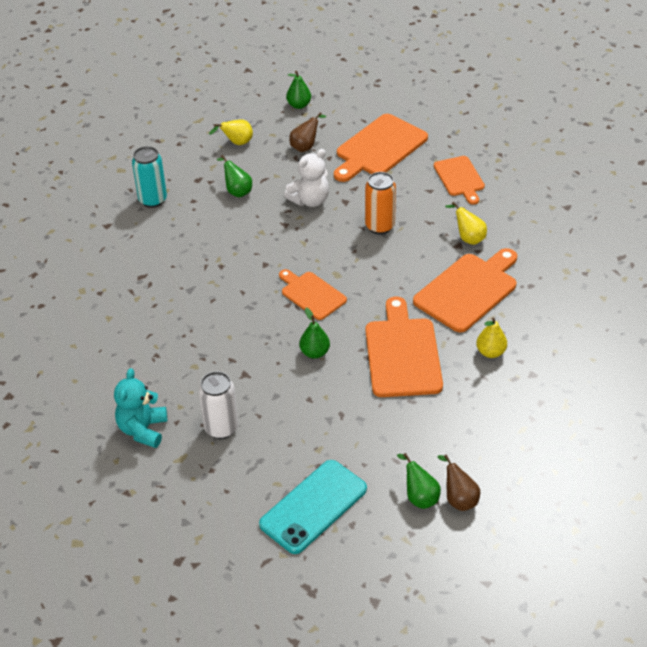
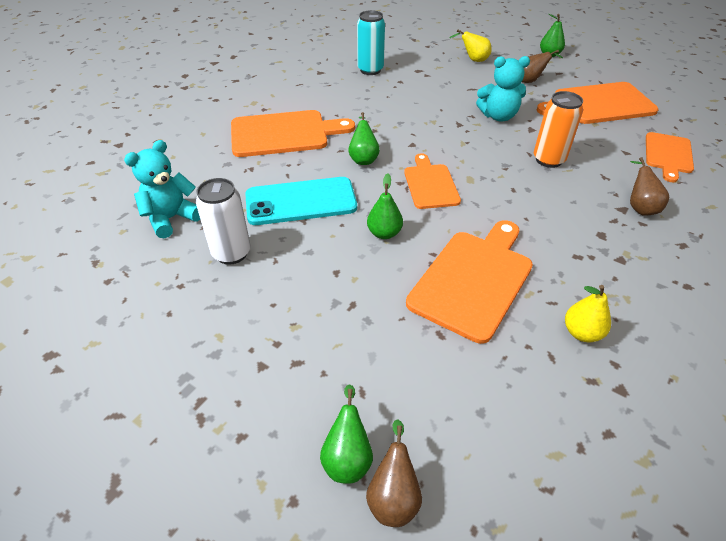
camera: 35 degrees right, 0 degrees up
(237, 191) = (441, 88): green pear -> green pear (363, 159)
(310, 200) = (498, 116): white teddy bear -> turquoise teddy bear
(313, 506) = (225, 386): turquoise phone -> turquoise phone (301, 201)
(468, 238) = (639, 207): yellow pear -> brown pear
(468, 290) = (602, 255): orange cutting board -> orange cutting board (284, 134)

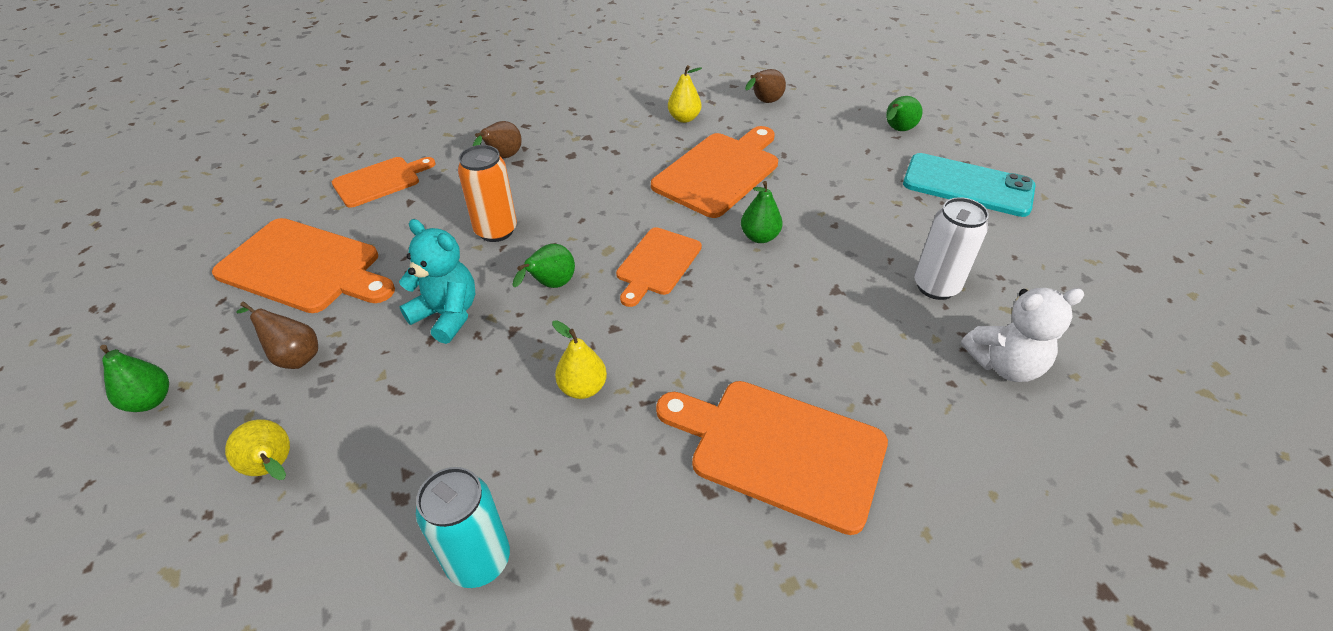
camera: 145 degrees left, 0 degrees up
(171, 218) = (1004, 365): turquoise teddy bear -> white teddy bear
(301, 201) = (825, 312): turquoise phone -> turquoise phone (967, 186)
(363, 159) = (699, 337): green pear -> green pear (551, 285)
(393, 496) = (879, 110): brown pear -> brown pear (764, 102)
(396, 118) = (582, 388): none -> yellow pear
(473, 280) = (719, 171): orange cutting board -> orange cutting board turned 150 degrees clockwise

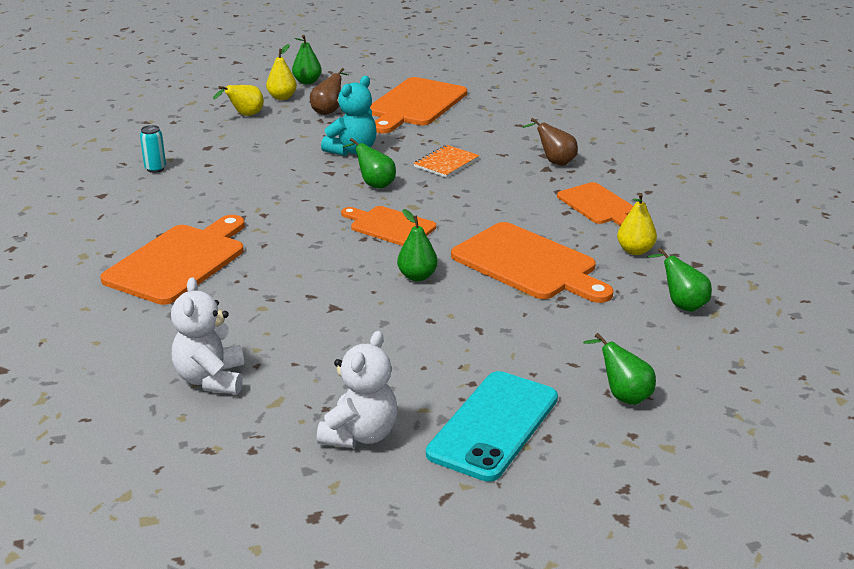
camera: 95 degrees right, 15 degrees down
(380, 181) = (519, 118): orange cutting board -> orange cutting board (598, 206)
(479, 560) = (155, 169): turquoise can -> turquoise can, size x0.58
(496, 231) = (446, 163): orange can -> orange notebook
(582, 388) = (265, 196): yellow pear -> yellow pear (282, 97)
(764, 102) = (682, 304): brown pear -> green pear
(936, 286) = (322, 363): white can -> none
(1023, 252) = (360, 435): none -> white teddy bear

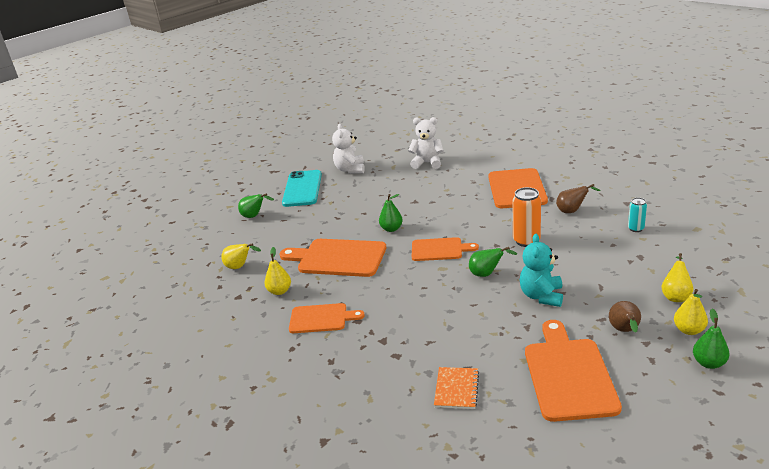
camera: 155 degrees right, 0 degrees up
(211, 379) = (427, 163): white teddy bear -> white teddy bear turned 45 degrees counterclockwise
(281, 199) = (526, 241): none -> orange can
(446, 163) = (461, 314): orange notebook -> orange notebook (456, 389)
(554, 162) = (382, 351): brown pear -> brown pear (572, 211)
(598, 206) = (321, 318): orange cutting board -> orange cutting board turned 150 degrees clockwise
(682, 304) = (240, 267): green pear -> yellow pear

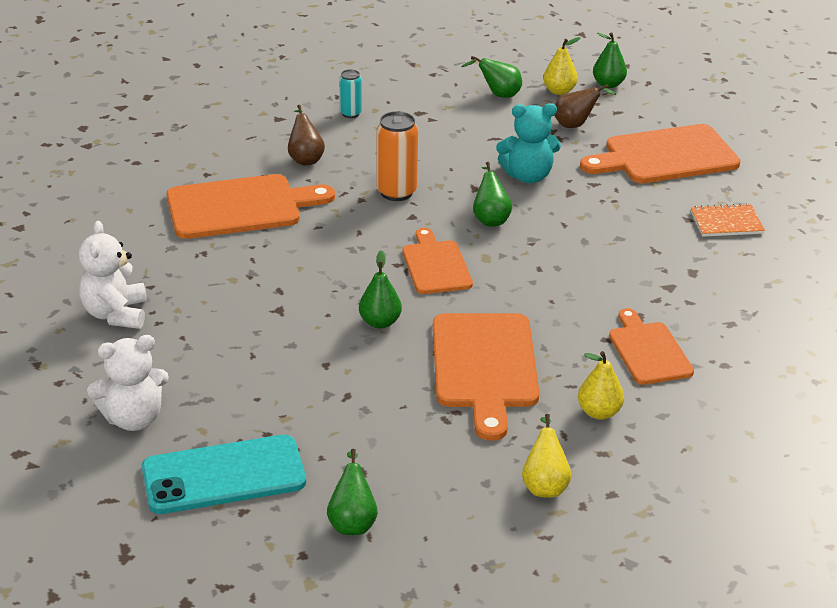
camera: 110 degrees left, 5 degrees up
(675, 296) = (498, 95): yellow pear -> green pear

